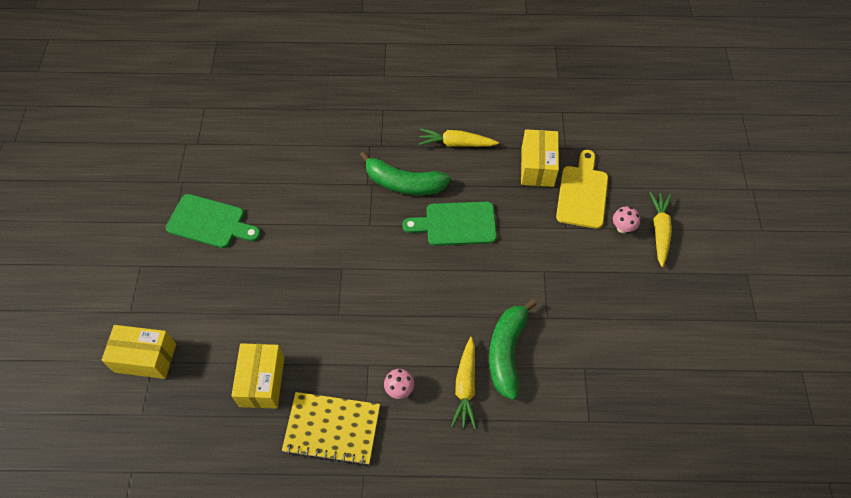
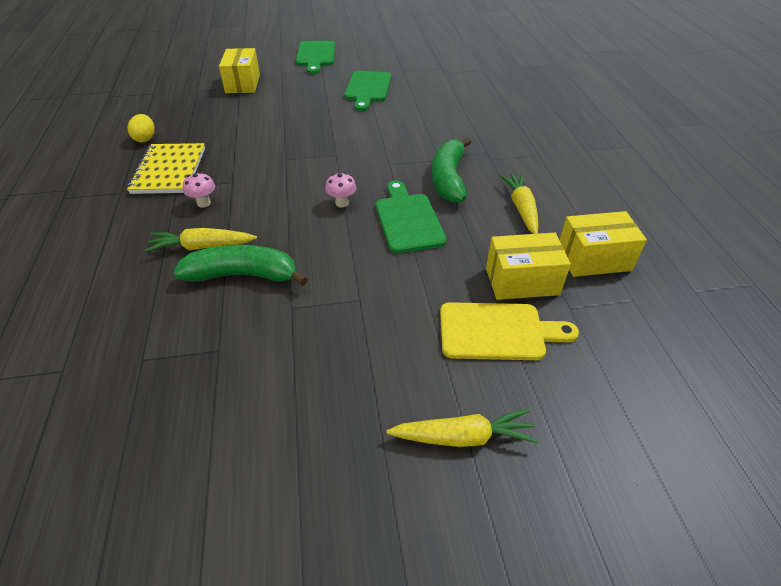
camera: 80 degrees right, 15 degrees down
(95, 269) = (316, 55): none -> green cutting board
(255, 464) = (145, 139): none -> yellow egg
(262, 381) = (219, 131): yellow box -> yellow box (593, 259)
(622, 228) = (453, 384): pink mushroom -> pink mushroom (342, 203)

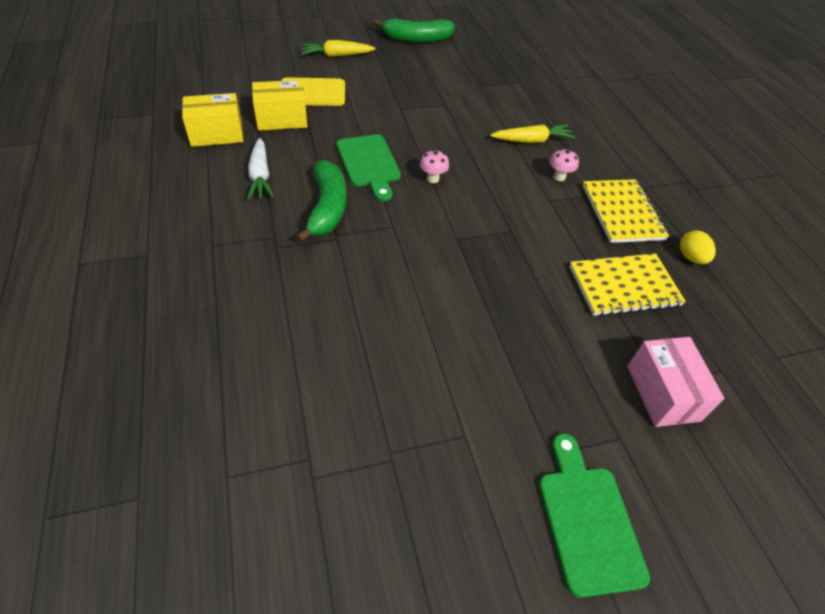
camera: 170 degrees right, 5 degrees up
(220, 125) = (624, 286): none -> yellow notebook
(243, 83) = (663, 393): yellow box -> pink box
(243, 275) = (488, 122): green banana -> green banana (416, 39)
(368, 89) = (448, 388): green cutting board -> none
(521, 209) = (260, 175): yellow carrot -> white carrot

